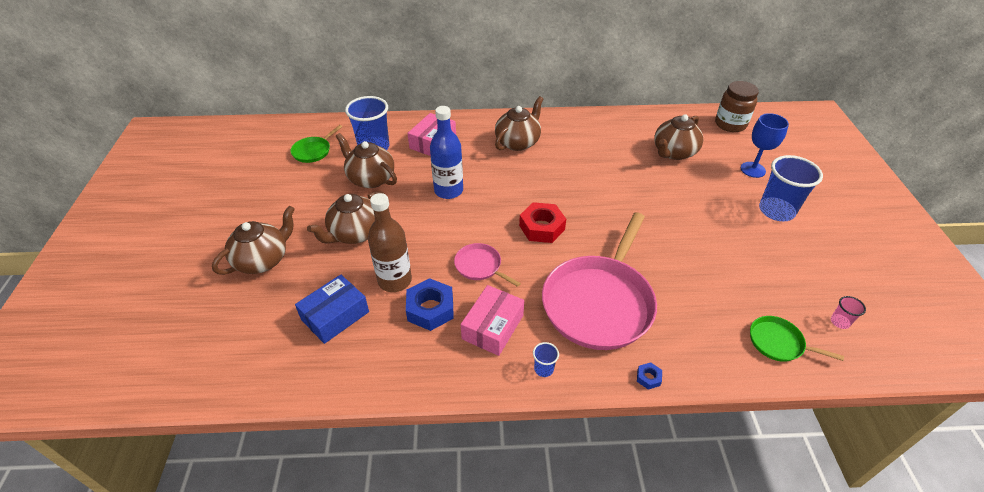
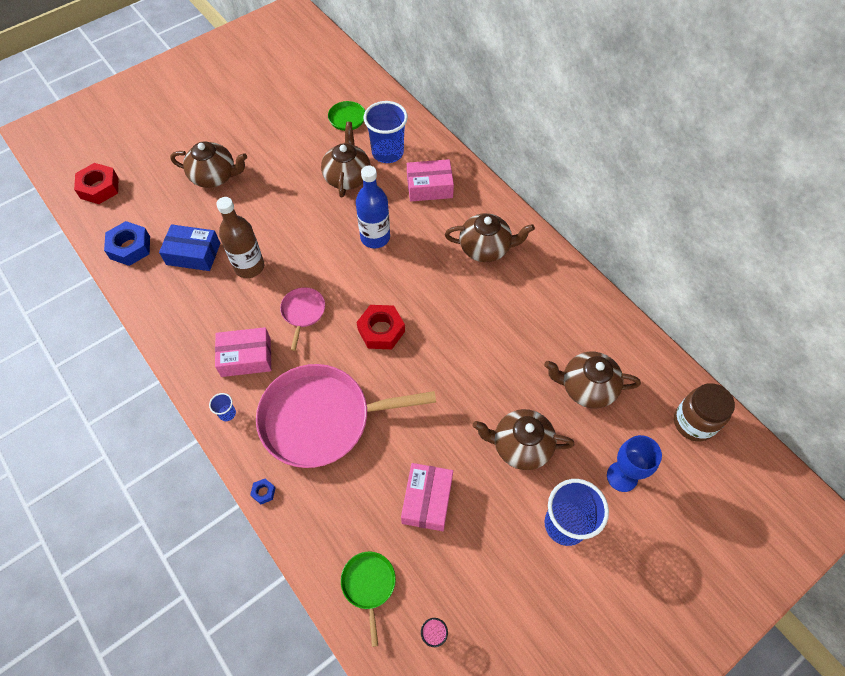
camera: 55 degrees right, 15 degrees up
(154, 360) = (99, 188): none -> red nut
(355, 233) = (279, 210): brown teapot -> brown teapot (520, 446)
(430, 309) = (237, 306): blue nut -> blue nut (130, 247)
(718, 272) = (427, 500): none -> pink box

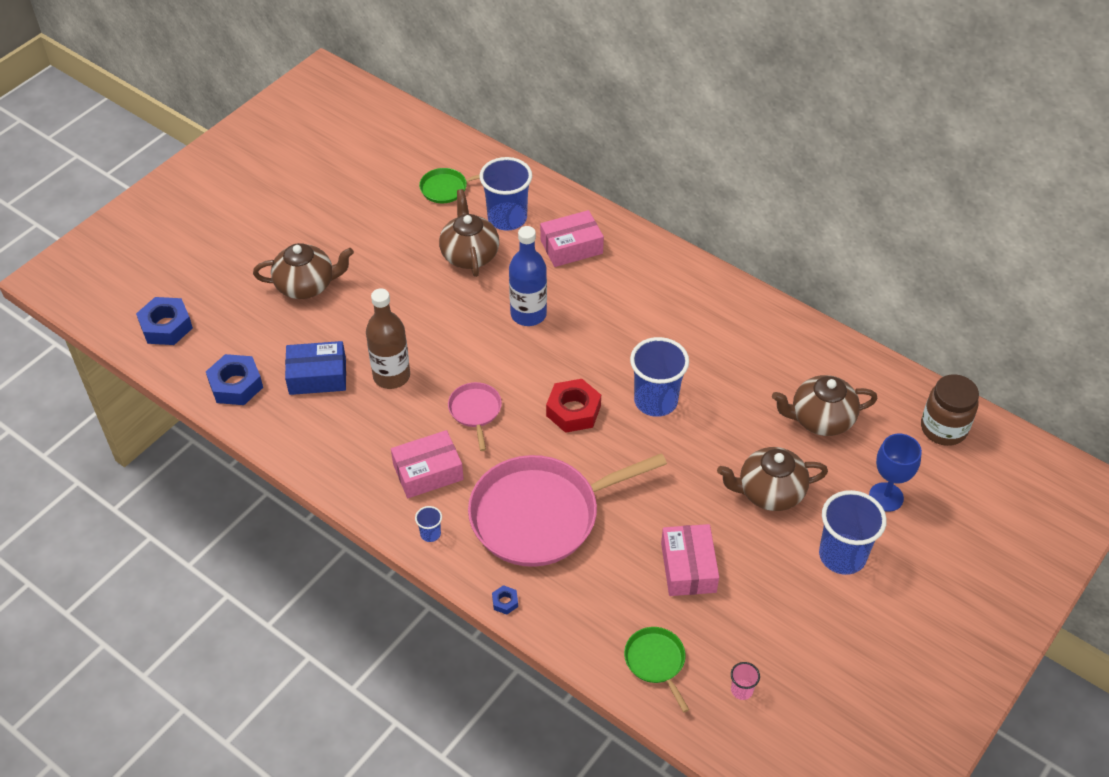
camera: 15 degrees left, 10 degrees down
(99, 188) = (166, 326): red nut -> blue nut
(451, 337) = (655, 401): none -> blue cup
(485, 248) = (660, 300): brown teapot -> none

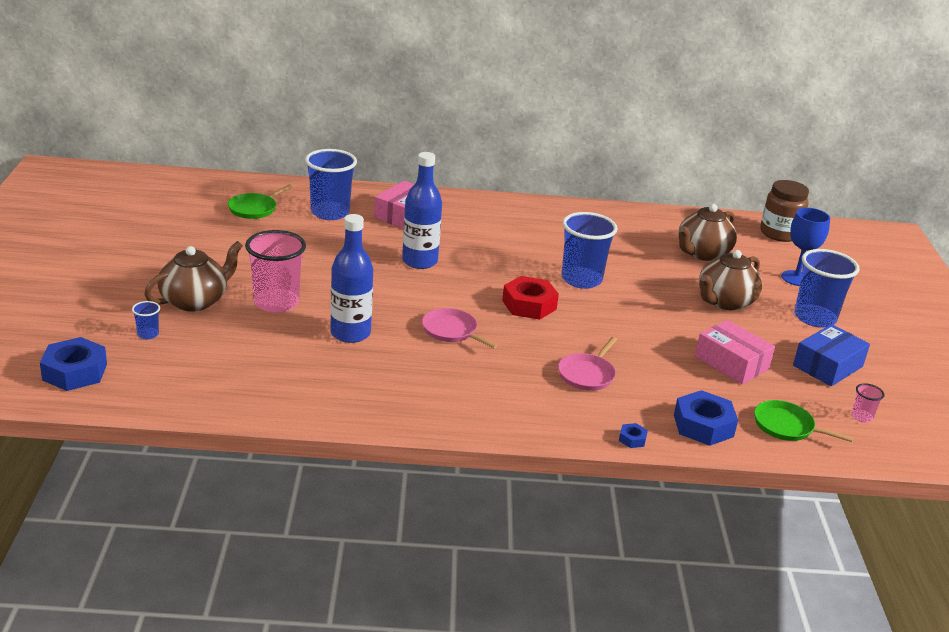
camera: 40 degrees left, 20 degrees down
(236, 385) = (203, 388): blue nut -> blue nut (703, 425)
(317, 376) = (280, 356): blue box -> blue box (827, 366)
(365, 314) = (276, 303): none -> pink cup
(391, 376) = (350, 333): brown bottle -> blue bottle
(428, 472) = (461, 382): pink box -> none
(430, 534) = (515, 421): blue cup -> blue cup (148, 334)
(469, 255) = (325, 241): brown teapot -> none
(541, 515) = (587, 374): pink pan -> pink pan, size x0.45

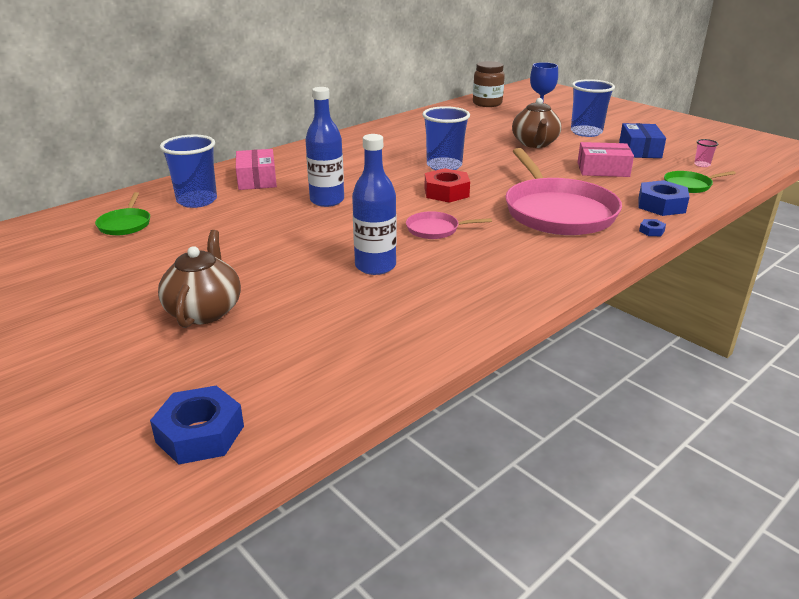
camera: 40 degrees left, 0 degrees up
(148, 334) = (212, 359): blue cup -> none
(276, 303) = (278, 276): pink cup -> none
(587, 374) = (557, 211): pink pan -> pink pan, size x2.24
(702, 253) = (473, 126): brown teapot -> none

